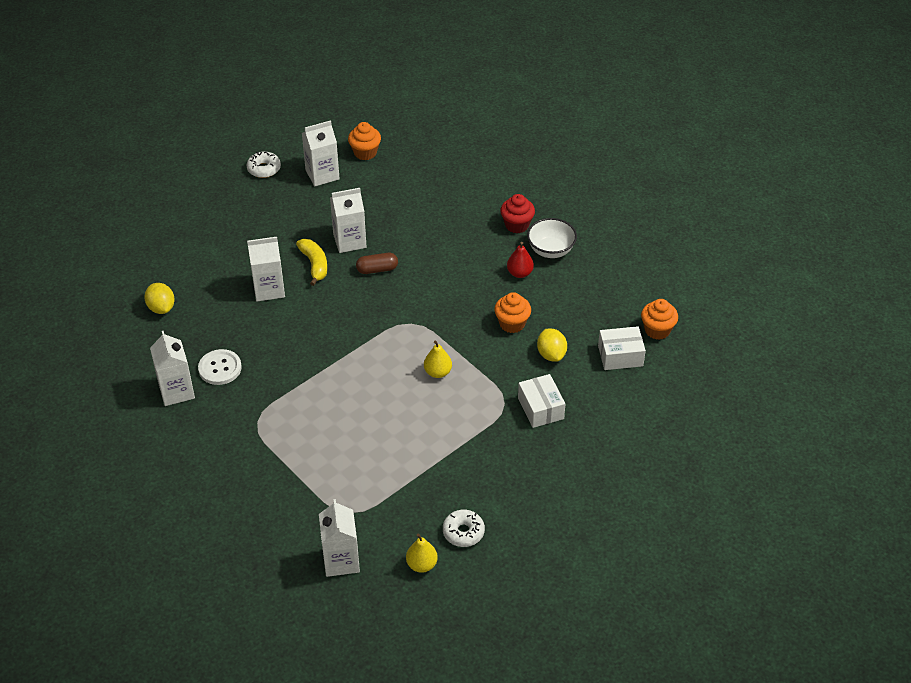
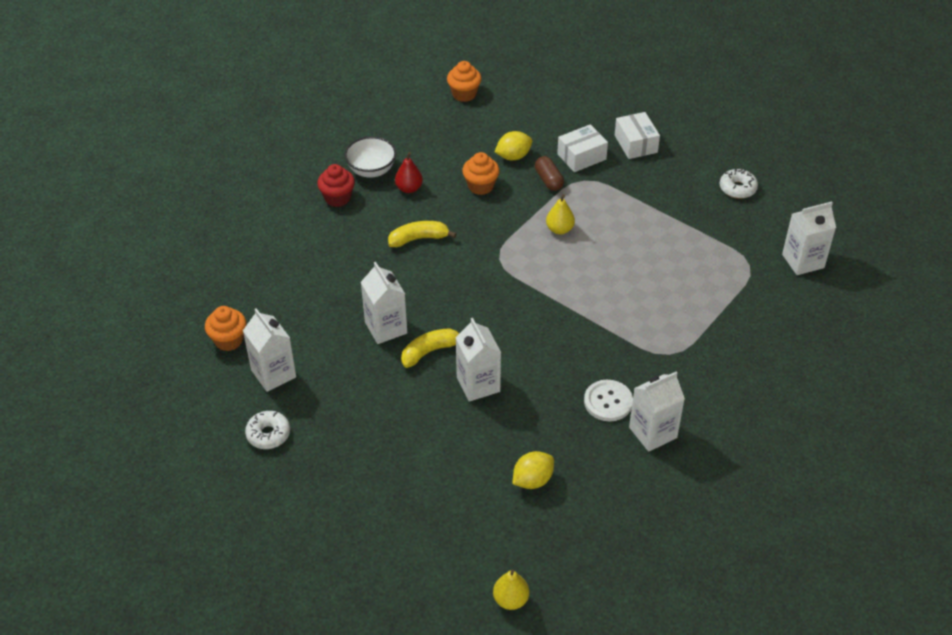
camera: 100 degrees left, 0 degrees up
(377, 269) = (426, 297): brown capsule -> brown capsule (548, 180)
(421, 564) = (782, 209): yellow pear -> yellow pear (510, 600)
(450, 272) = (418, 239): none -> yellow banana
(620, 356) = (502, 114): white box -> white box (635, 144)

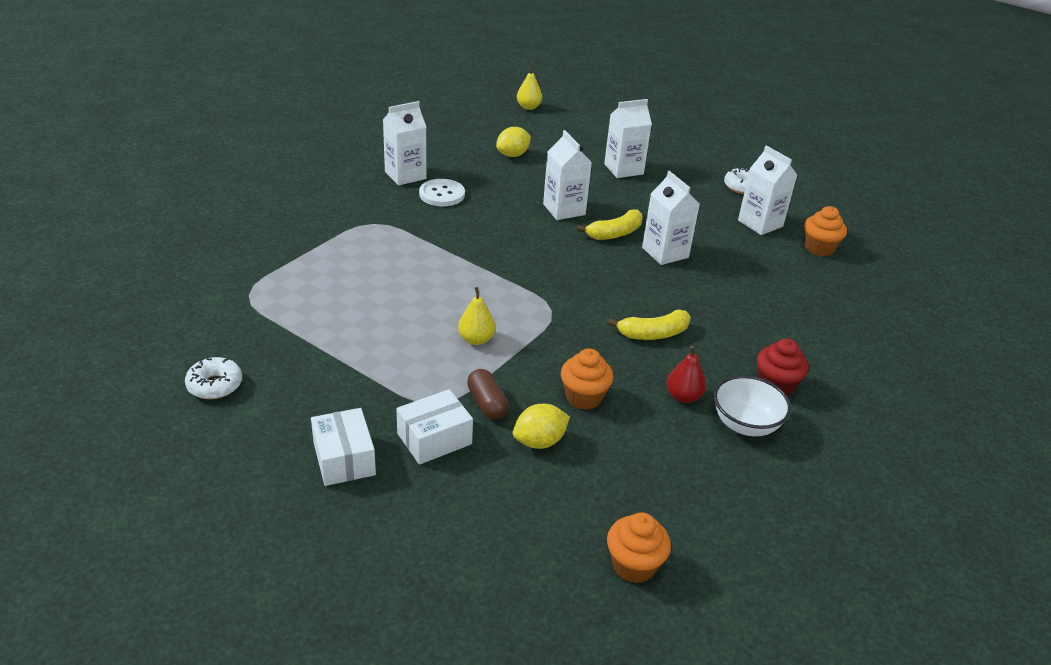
camera: 175 degrees right, 10 degrees down
(803, 261) = (180, 296): white carton -> white carton (623, 169)

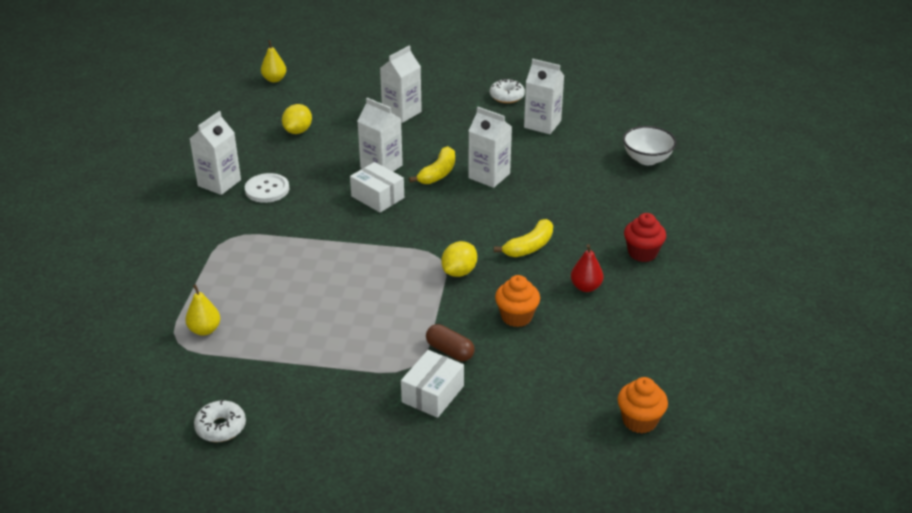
camera: 25 degrees left, 0 degrees up
(344, 459) = (377, 438): white box -> white box (377, 197)
(476, 339) = (400, 304): yellow pear -> yellow pear (205, 330)
(539, 441) = (510, 363): yellow lemon -> yellow lemon (459, 272)
(745, 424) = (642, 290): white bowl -> white bowl (647, 159)
(819, 248) = (599, 130): orange cupcake -> none

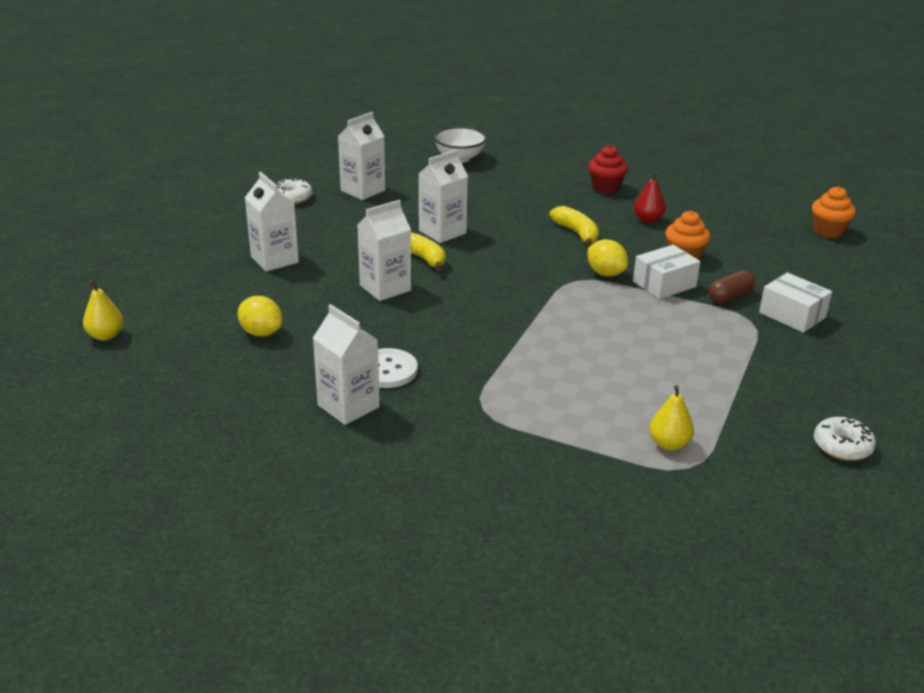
camera: 75 degrees left, 5 degrees down
(377, 197) = (447, 298): white box -> white box (664, 284)

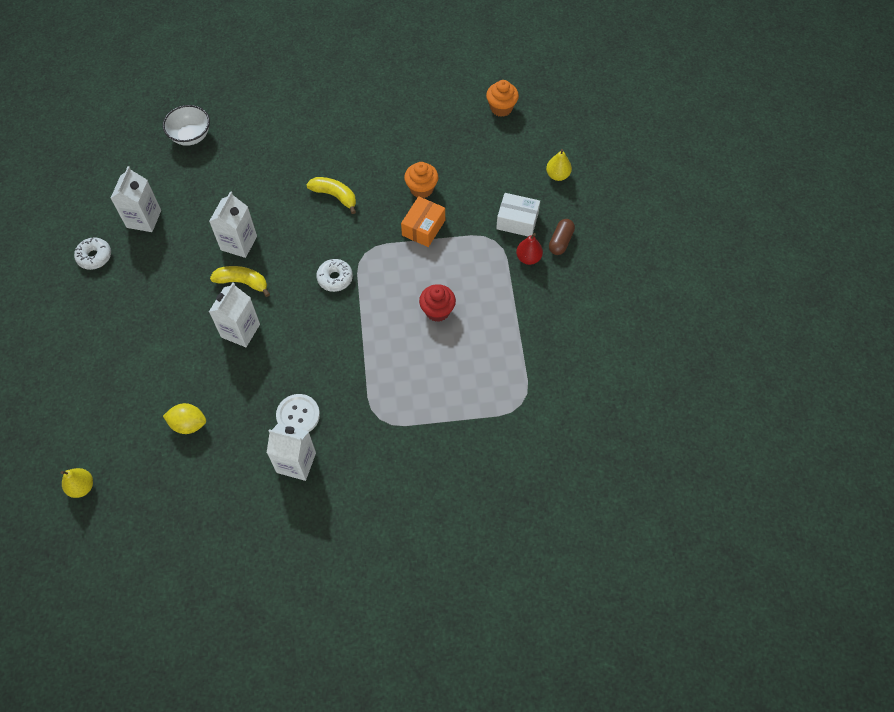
camera: 30 degrees left, 30 degrees up
(274, 259) = (138, 340): white carton -> none
(605, 188) = (324, 125): red cupcake -> red cupcake (437, 311)
(605, 273) = (379, 235): yellow lemon -> none
(648, 220) = (375, 153): red pear -> red pear (528, 258)
(664, 284) = (423, 228): white box -> orange box
(669, 444) = (501, 389): yellow pear -> yellow pear (557, 175)
(730, 297) = (471, 221): brown capsule -> brown capsule (560, 241)
(842, 446) = (594, 338): white donut -> white donut (335, 278)

